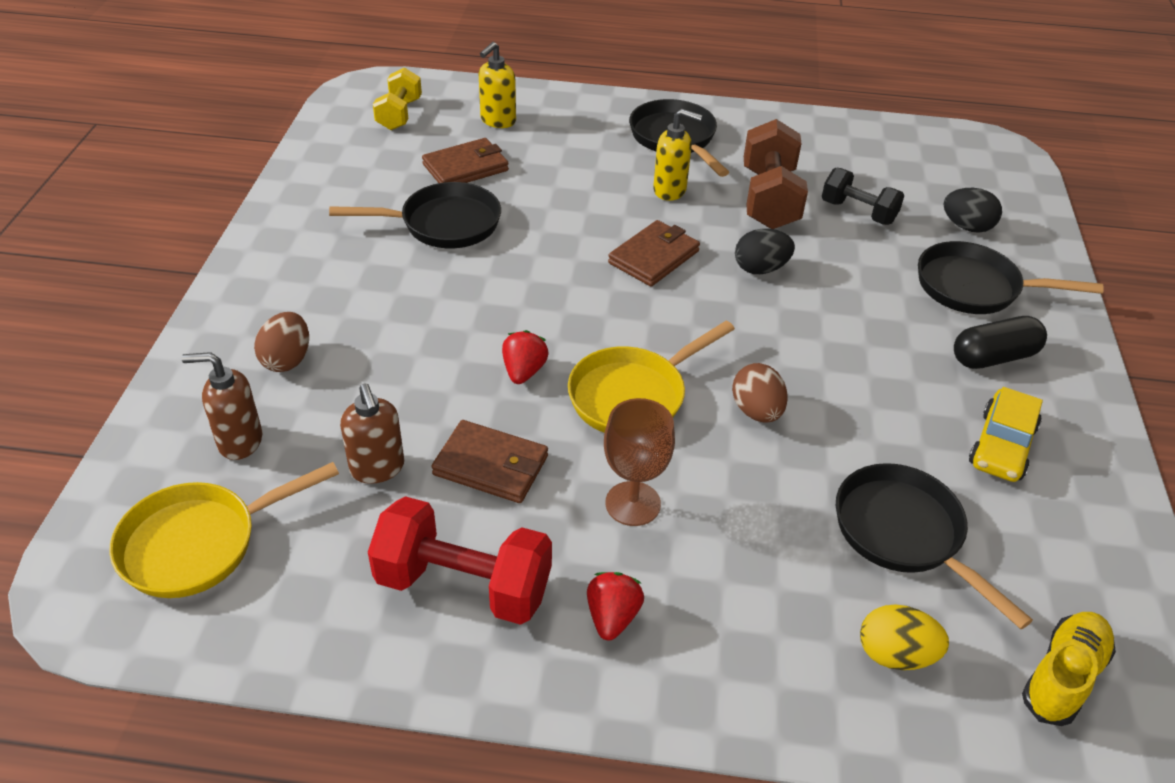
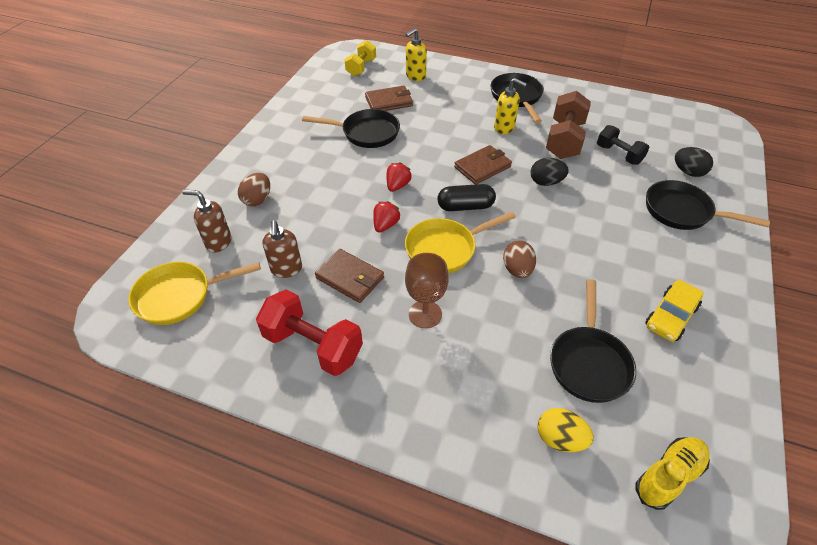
camera: 15 degrees right, 5 degrees up
(612, 617) = (392, 381): red strawberry -> red strawberry (397, 186)
(904, 534) = (588, 362): black pan -> black pan turned 150 degrees counterclockwise
(993, 357) = (682, 258): black capsule -> black capsule (465, 206)

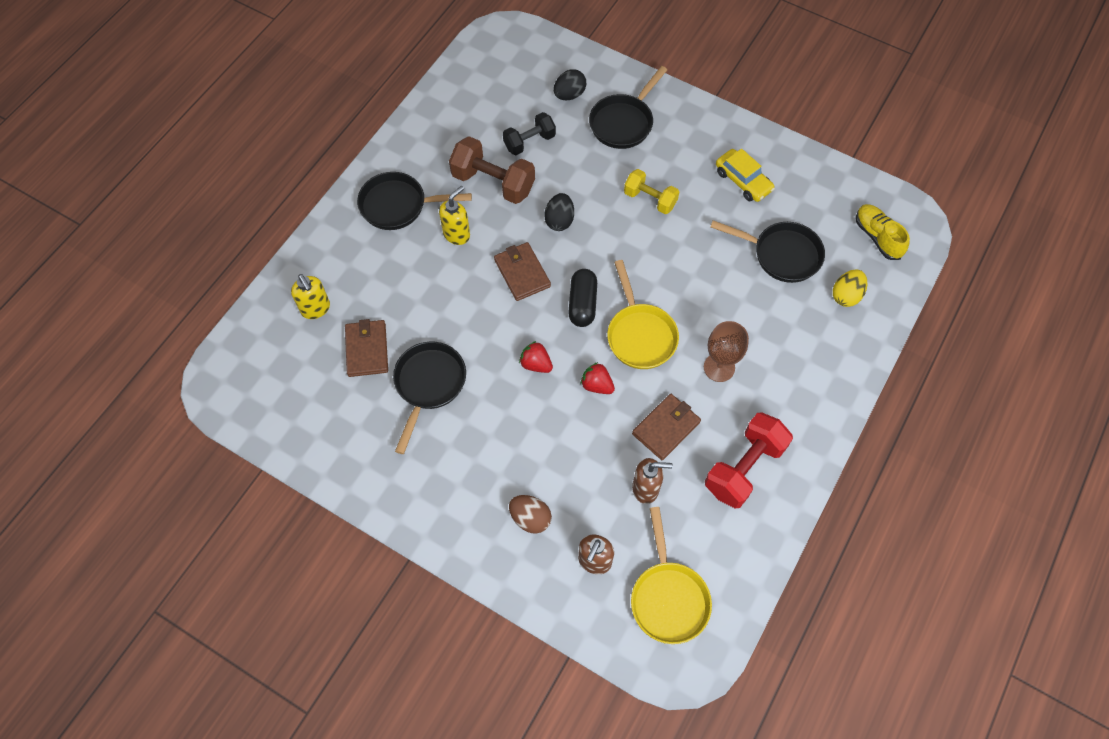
camera: 80 degrees left, 15 degrees up
(361, 67) = (270, 373): yellow dumbbell -> yellow dumbbell (650, 199)
(517, 270) = (676, 279): brown egg -> none

